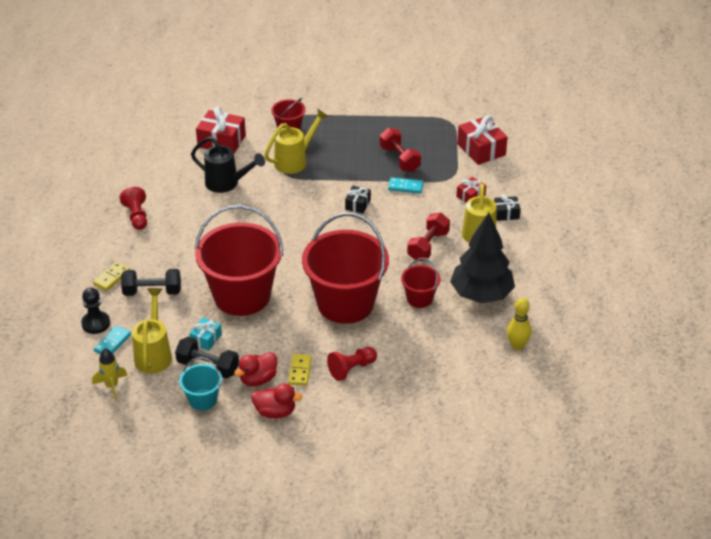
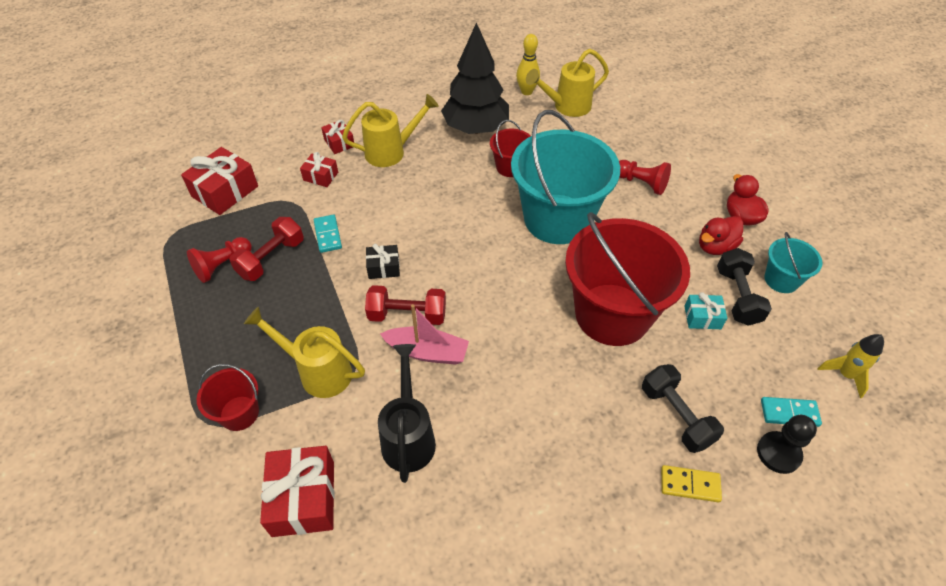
camera: 115 degrees left, 10 degrees up
(137, 216) = (548, 528): red pawn -> red pawn (222, 266)
(154, 354) = (766, 357): yellow watering can -> yellow watering can (567, 106)
(258, 379) = (715, 247): red duck -> red duck turned 120 degrees clockwise
(276, 205) = (427, 352): none -> pink boat
(300, 371) = (676, 219): yellow domino -> none
(345, 303) = (557, 219): red bucket -> turquoise bucket
(428, 246) = (425, 185): red dumbbell -> red dumbbell (407, 315)
(506, 213) = (339, 143): black gift -> red gift

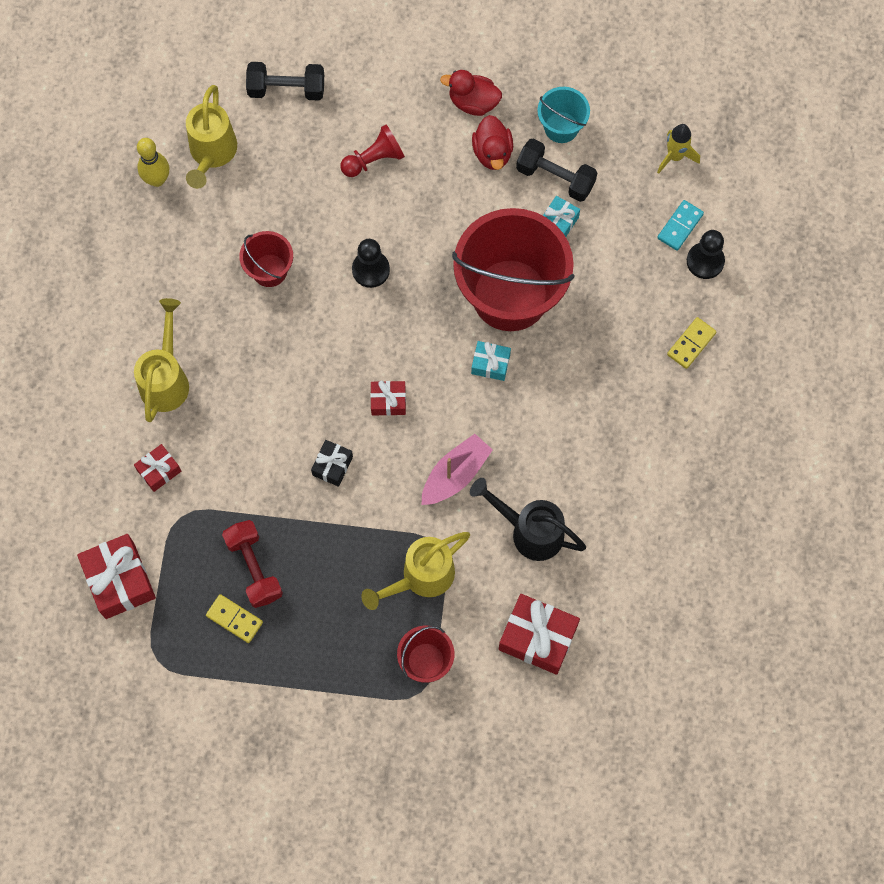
camera: 60 degrees left, 20 degrees up
(222, 266) = (234, 619): red pawn -> yellow domino
(328, 235) = (254, 500): turquoise domino -> none
(339, 143) = (114, 427): red gift -> red gift (388, 401)
(407, 315) = (404, 472): red dumbbell -> none
(476, 128) = (185, 270): black tree -> none
(542, 330) = (490, 364): none -> turquoise gift
(557, 219) = (371, 270): turquoise bucket -> black pawn
(676, 416) = (633, 313): black dumbbell -> black dumbbell (286, 89)

